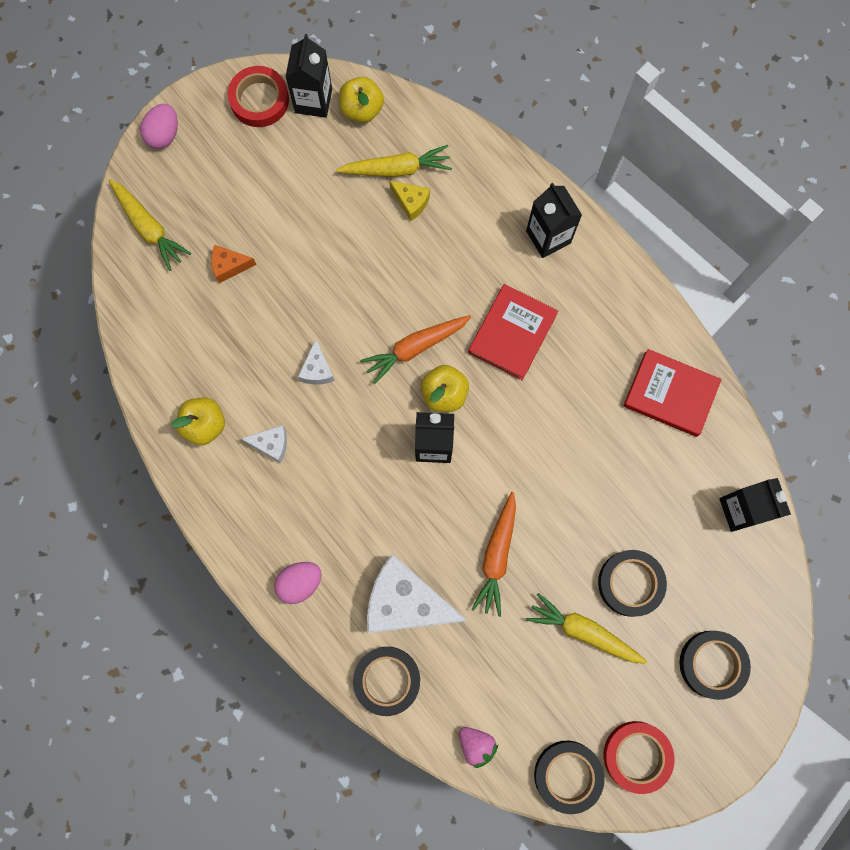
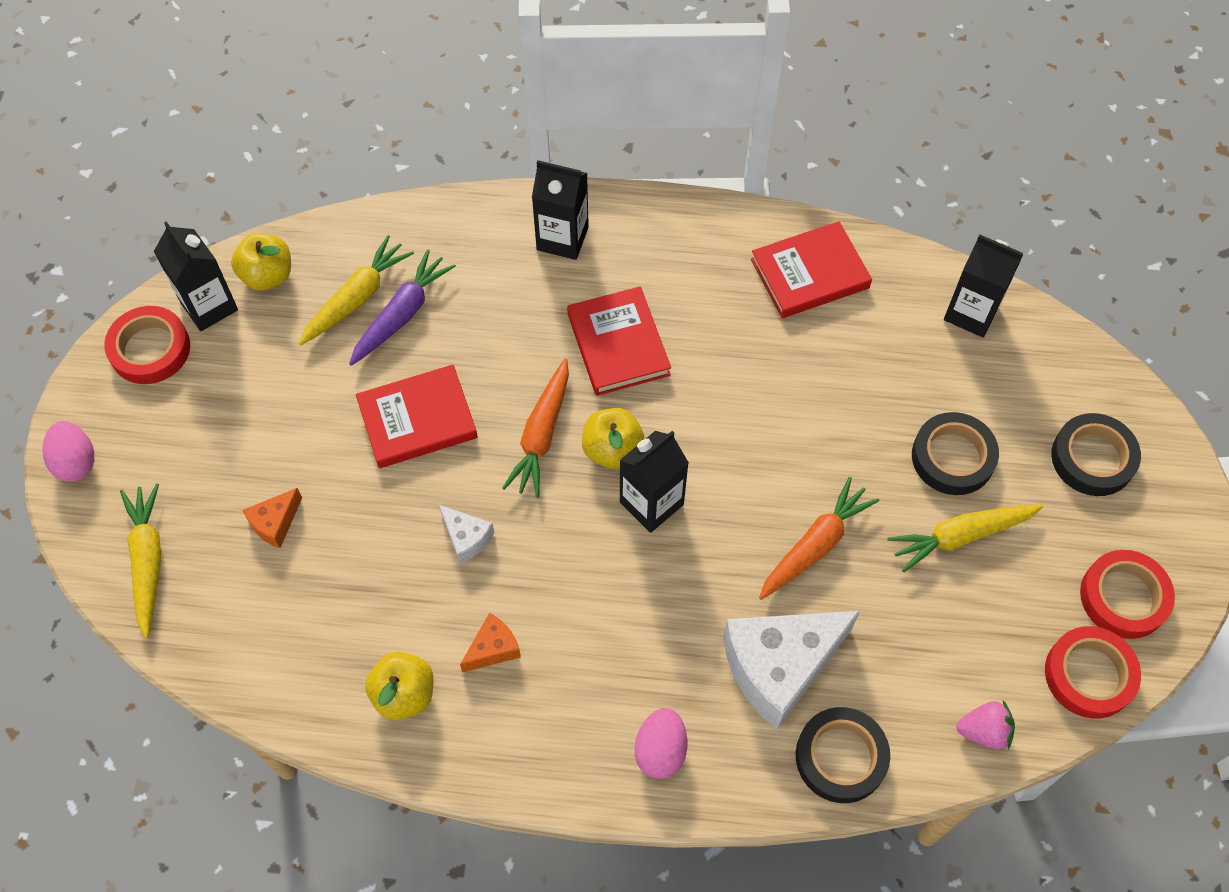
camera: 45 degrees left, 15 degrees down
(149, 227) = (148, 561): yellow carrot -> yellow carrot turned 105 degrees counterclockwise
(271, 444) = (493, 648): white cheese -> orange cheese
(358, 275) = (417, 419): none -> red book
(411, 202) = (402, 314): yellow cheese -> purple carrot
(497, 556) = (815, 545): orange carrot -> orange carrot turned 105 degrees counterclockwise
(567, 775) = (1089, 675): black tape -> red tape

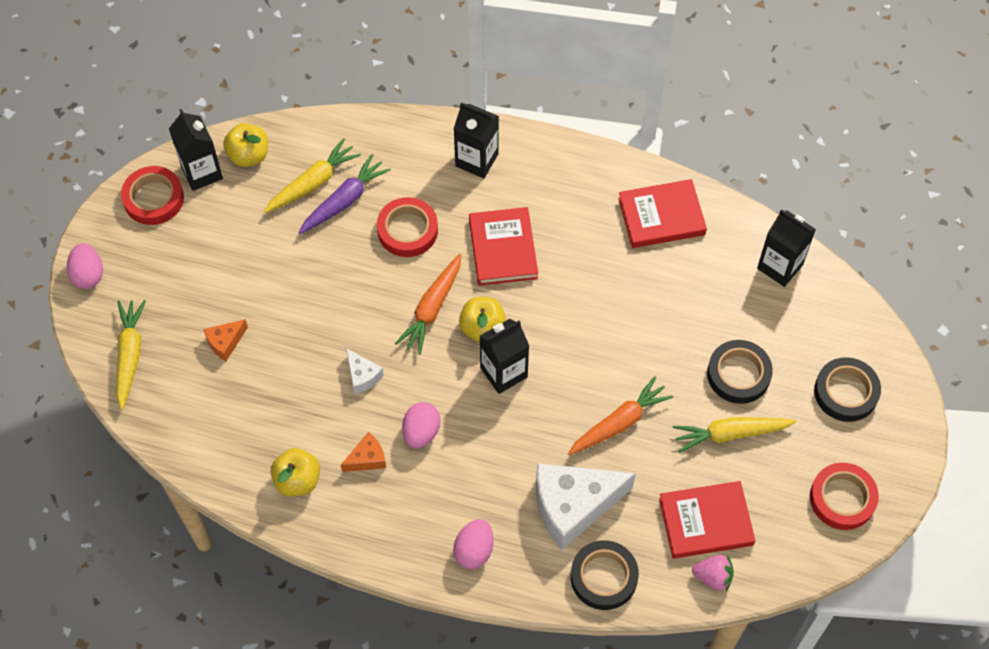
camera: 10 degrees right, 0 degrees up
(417, 419) = (342, 282): red book -> red book (705, 521)
(558, 600) = (421, 432): none -> pink egg
(1089, 675) = (801, 550): red tape -> red tape (407, 230)

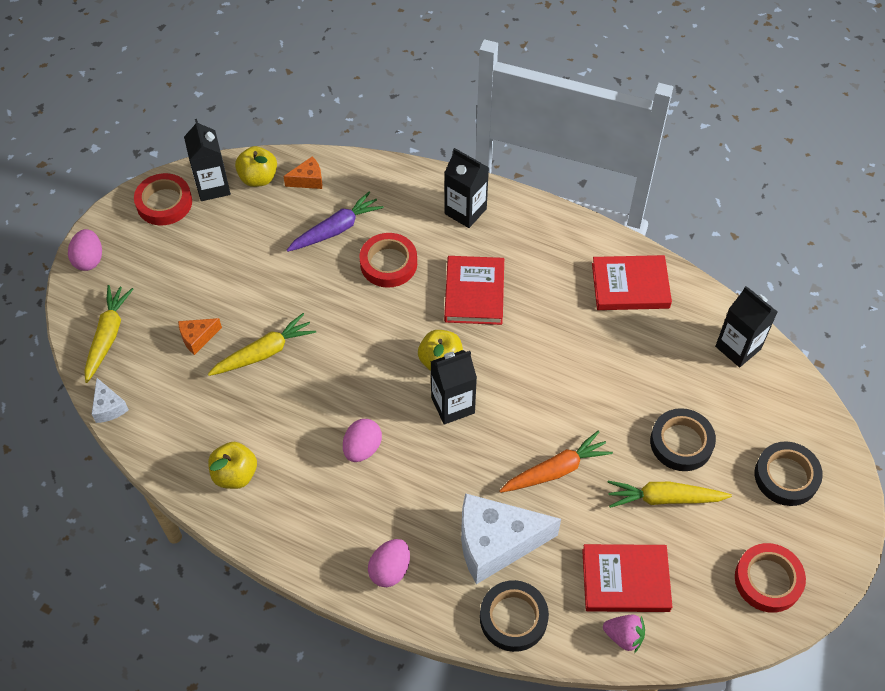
camera: 10 degrees right, 5 degrees down
(313, 183) = (310, 210): yellow carrot -> yellow carrot (264, 352)
(362, 376) = (318, 388): white cheese -> white cheese (109, 407)
(367, 458) = (305, 465): orange cheese -> orange cheese (308, 180)
(432, 308) = (397, 336): orange carrot -> none

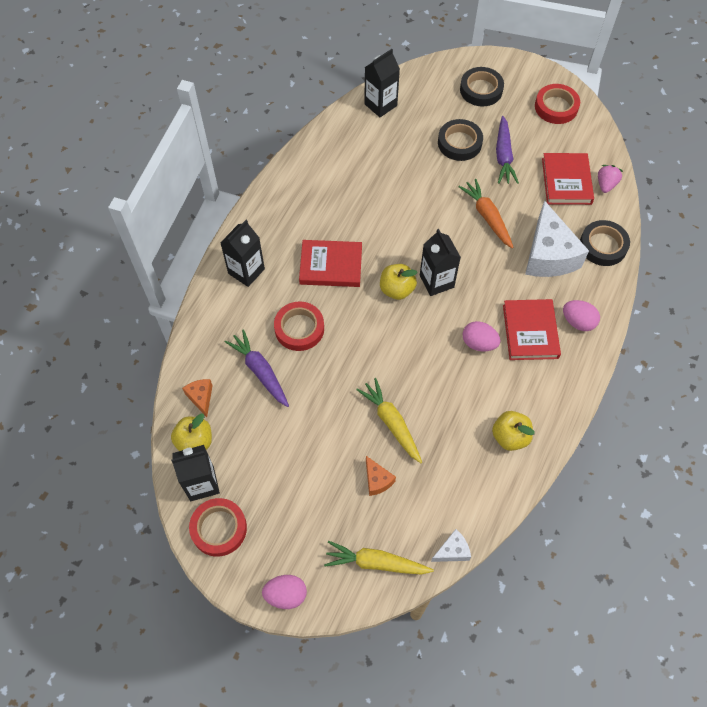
camera: 90 degrees left, 5 degrees up
(630, 286) = (325, 163): red book -> red book (530, 331)
(664, 498) = (503, 156): yellow carrot -> purple carrot

